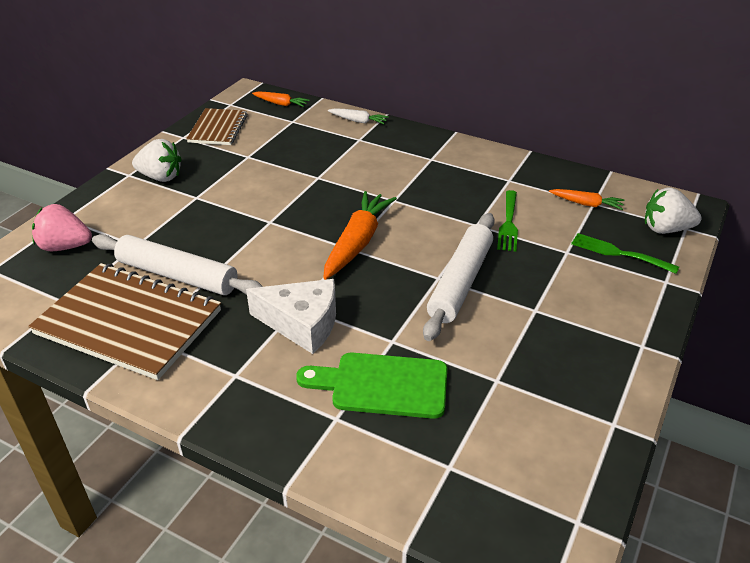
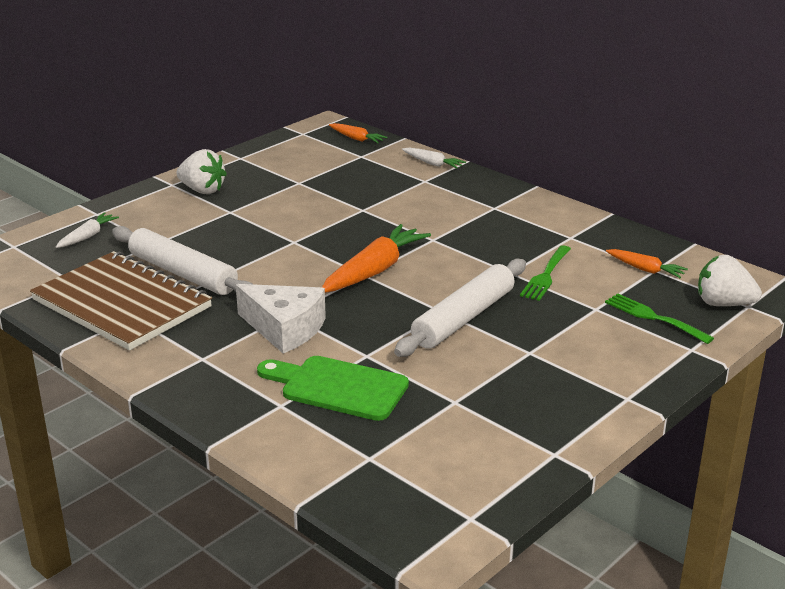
camera: 15 degrees right, 10 degrees down
(65, 246) = (87, 236): pink strawberry -> white carrot
(218, 128) = (279, 154): brown notebook -> none

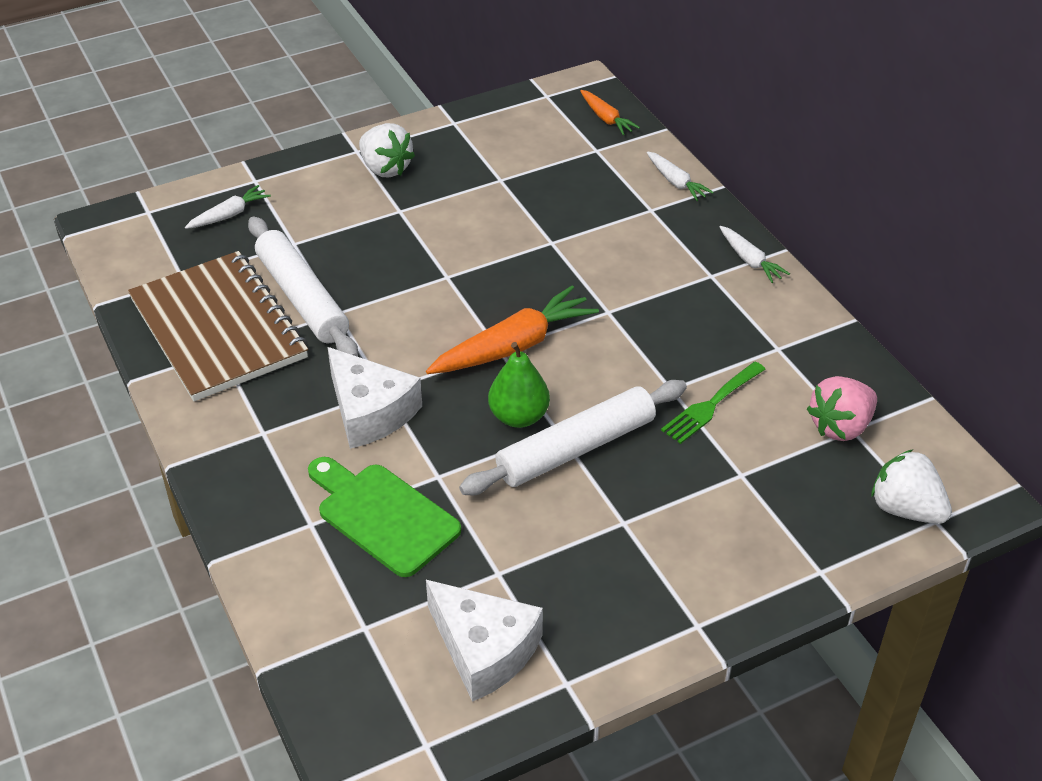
camera: 20 degrees right, 15 degrees up
(406, 309) = (519, 416): none -> green pear
(476, 449) = (484, 649): none -> white cheese
(516, 195) = (750, 260): none -> white carrot
(645, 269) = (840, 426): orange carrot -> pink strawberry
(653, 317) = (804, 508): green fork -> none

